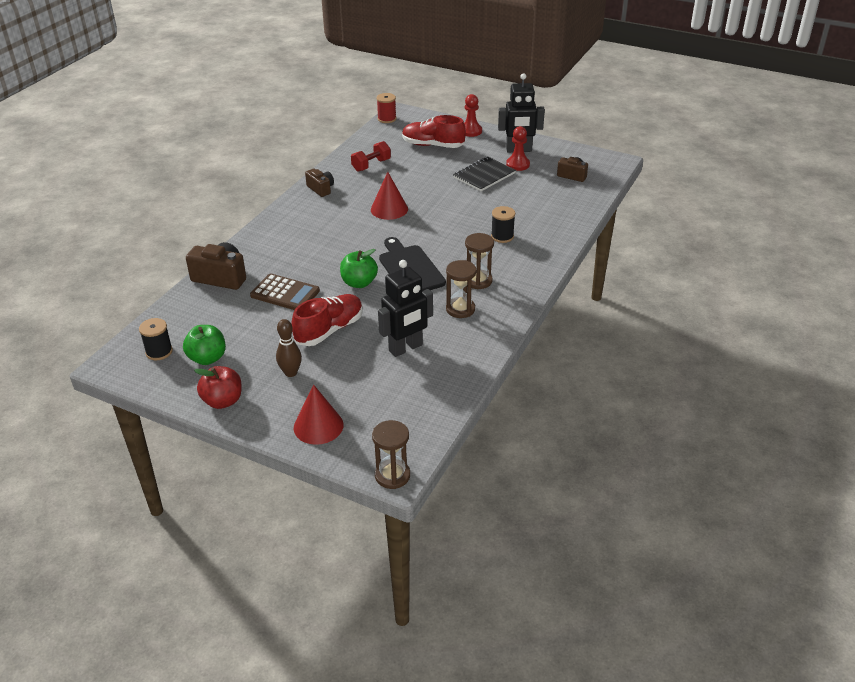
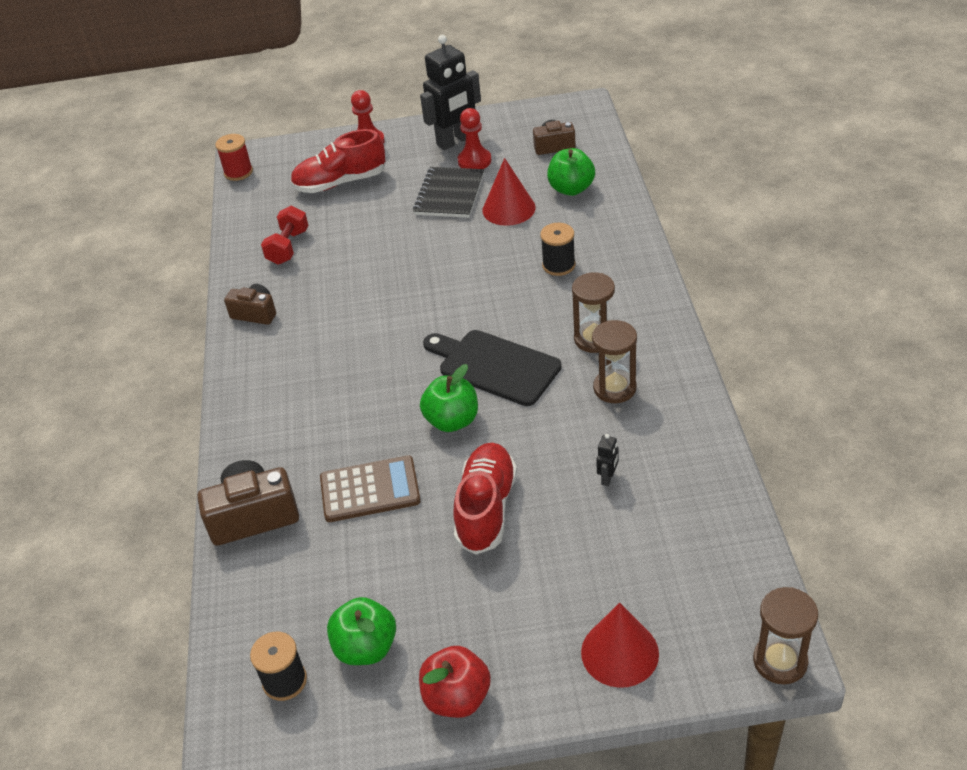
camera: 30 degrees left, 5 degrees up
(291, 373) = (502, 599): brown bowling pin -> none
(389, 209) = (379, 297): red cone -> red cone (508, 209)
(406, 348) = (608, 478): black robot -> black robot, size x0.41
(556, 201) = (571, 189): none -> green apple

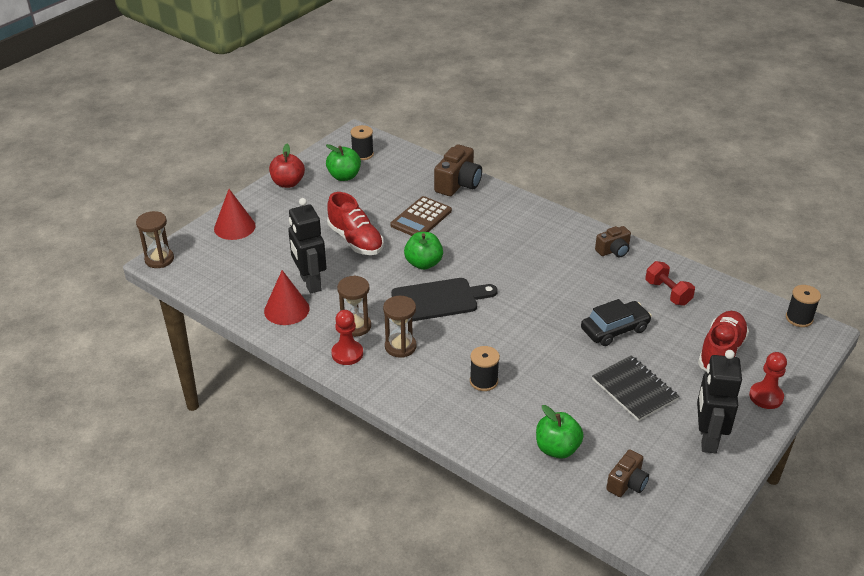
camera: 130 degrees right, 5 degrees down
(238, 172) = (799, 318): red spool -> black spool
(385, 244) = (614, 329): none -> black car
(474, 161) = (663, 429): red pawn -> red pawn (347, 354)
(508, 209) = (576, 403): red cone -> red cone (286, 309)
(608, 478) = (310, 283): black robot -> black robot, size x2.46

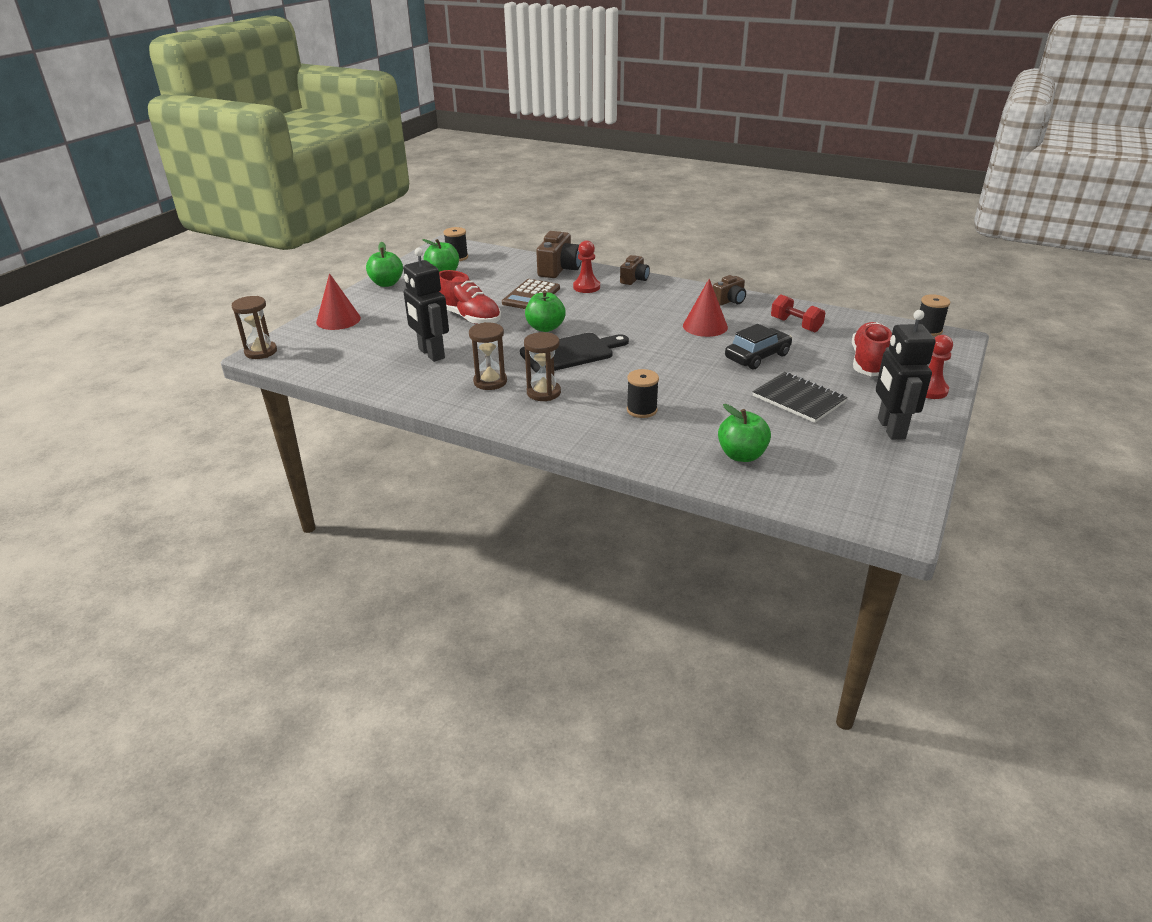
camera: 10 degrees left, 5 degrees down
(286, 309) = (411, 377): red cone -> red cone (705, 326)
(288, 183) = (386, 283): red apple -> green apple
(347, 354) = (488, 404): red pawn -> red pawn (586, 287)
(627, 483) = (827, 474): brown camera -> brown camera (634, 279)

